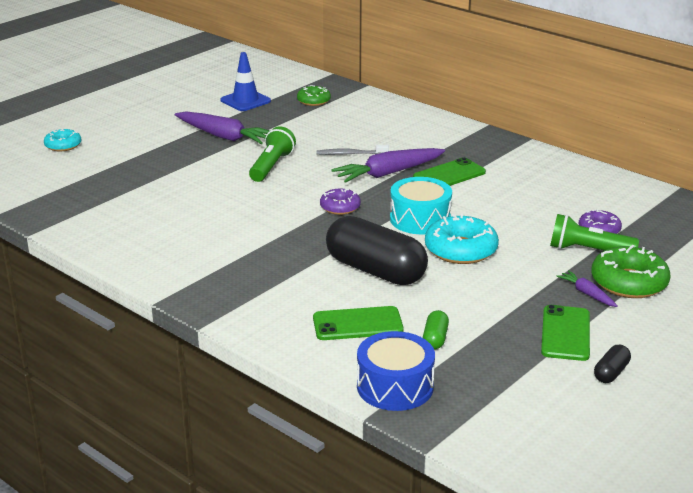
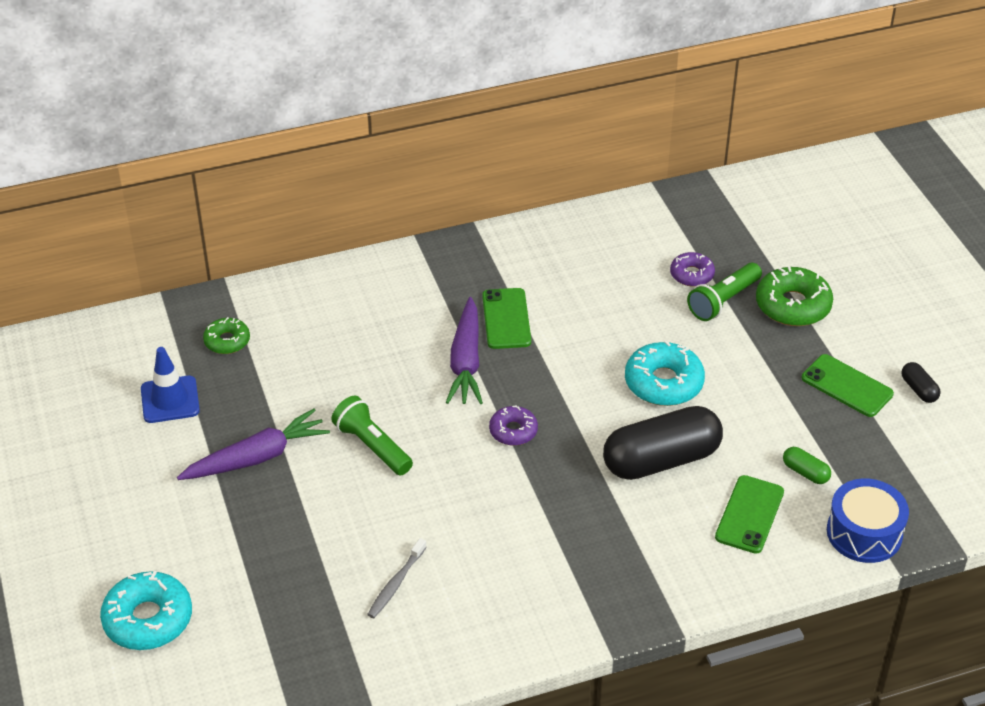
camera: 60 degrees left, 15 degrees up
(63, 145) = (148, 619): turquoise donut -> turquoise donut, size x1.68
(350, 154) = (396, 370): grey toothbrush -> grey toothbrush (396, 583)
(420, 219) = (583, 383): turquoise drum -> none
(587, 294) = (794, 340): purple carrot -> none

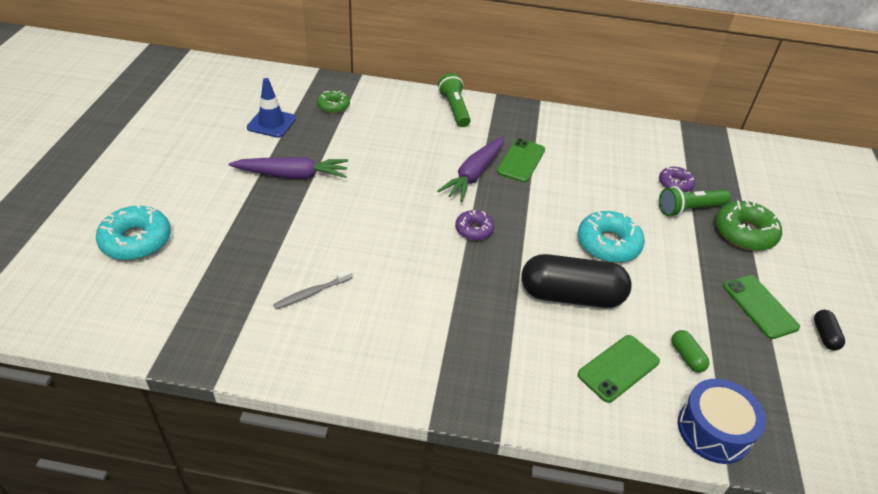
camera: 25 degrees right, 0 degrees up
(372, 446) = (370, 199): green flashlight -> green flashlight (454, 109)

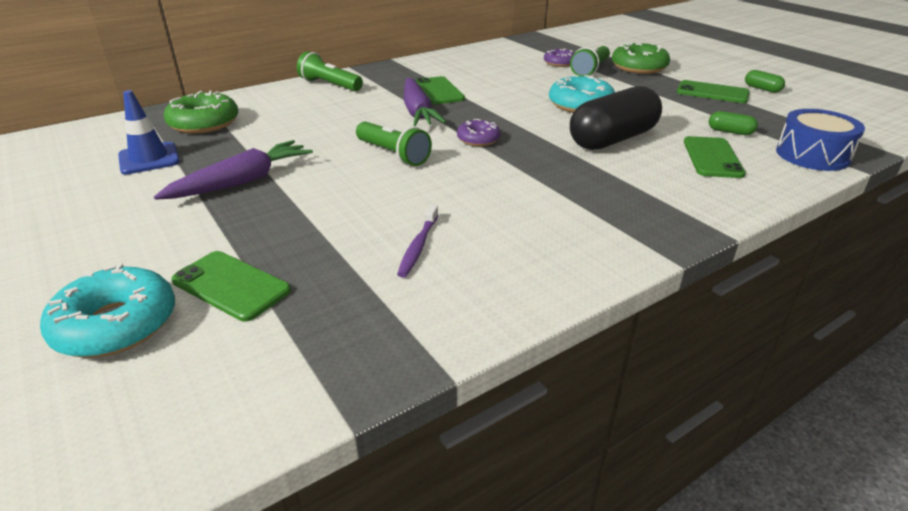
camera: 40 degrees left, 10 degrees down
(200, 252) = (231, 286): none -> green phone
(312, 293) = (418, 246): grey toothbrush -> purple toothbrush
(333, 106) = (204, 123): green donut -> green donut, size x1.68
(401, 207) = (393, 154): none -> green flashlight
(824, 335) = (762, 89): black capsule -> green capsule

